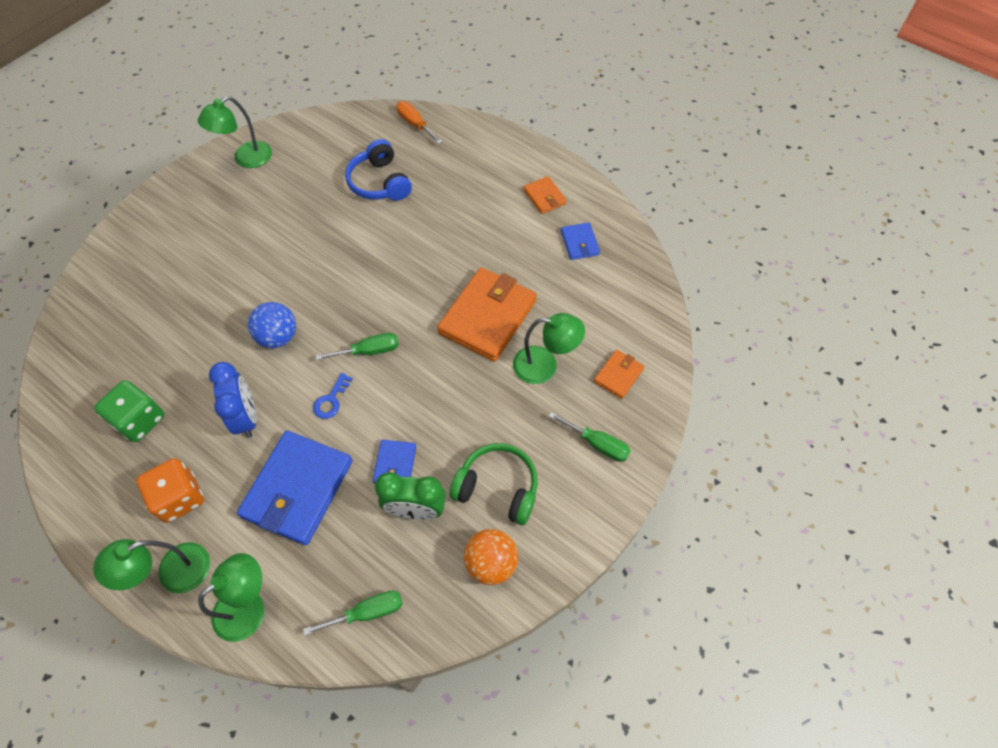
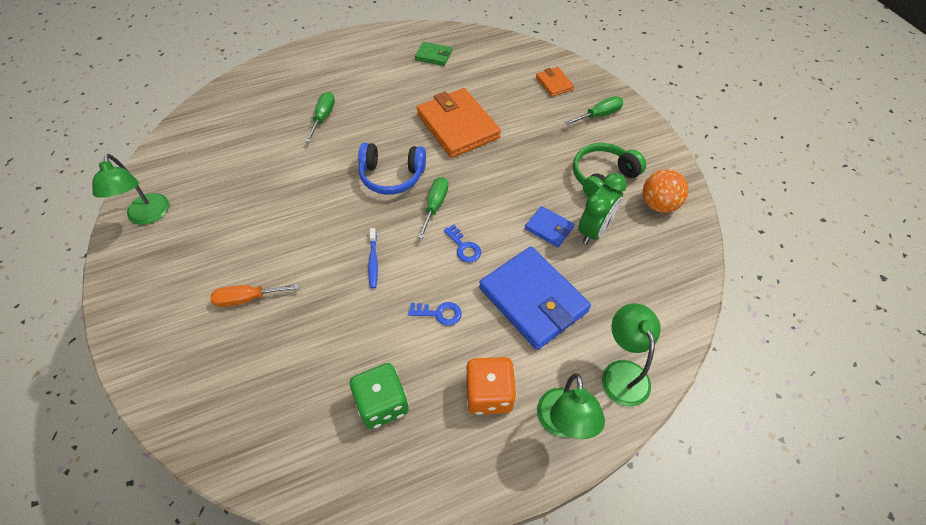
camera: 60 degrees left, 5 degrees down
(246, 417) = (439, 313): blue clock -> blue key
(278, 337) = (373, 261): blue ball -> blue toothbrush
(367, 612) = (664, 291): green screwdriver -> green screwdriver (323, 117)
(379, 182) = (272, 136): blue headphones -> blue headphones (392, 176)
(415, 124) = (233, 93): orange screwdriver -> orange screwdriver (247, 298)
(544, 197) = (378, 55): orange wallet -> none
(544, 366) = (521, 114): green lamp -> none
(579, 243) = (433, 56): blue wallet -> green wallet

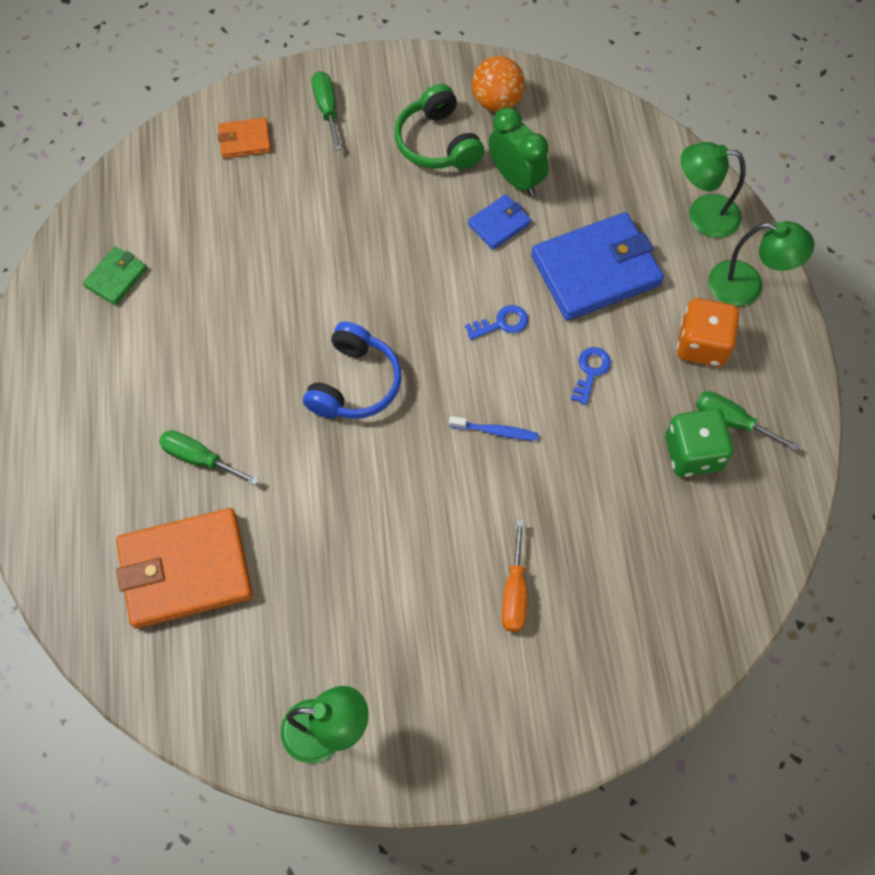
camera: 75 degrees left, 10 degrees up
(435, 205) = (425, 341): green screwdriver -> green screwdriver (731, 421)
(458, 126) = (286, 281): orange wallet -> orange wallet (186, 570)

